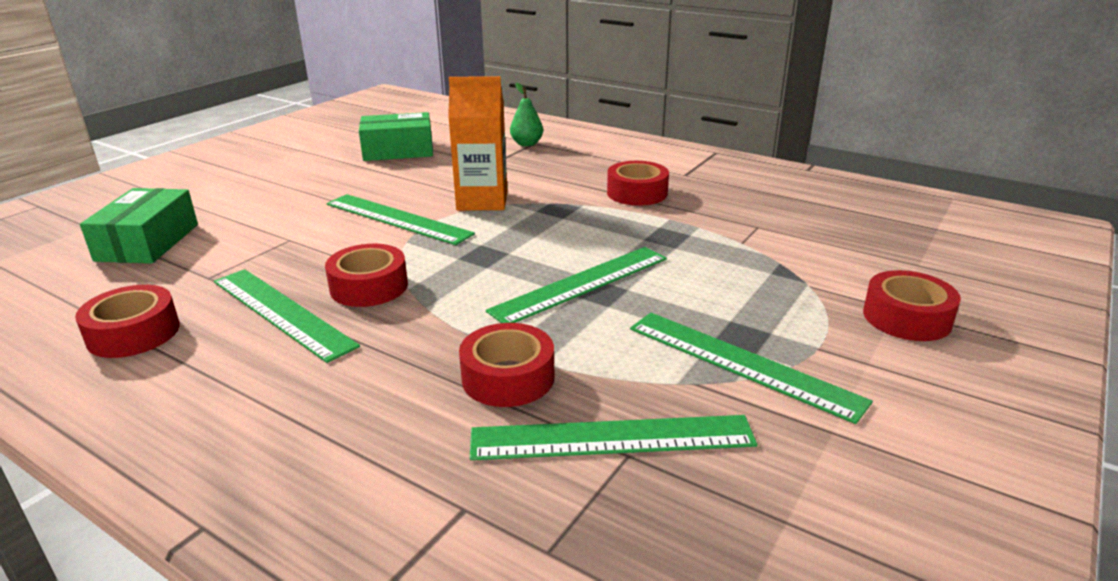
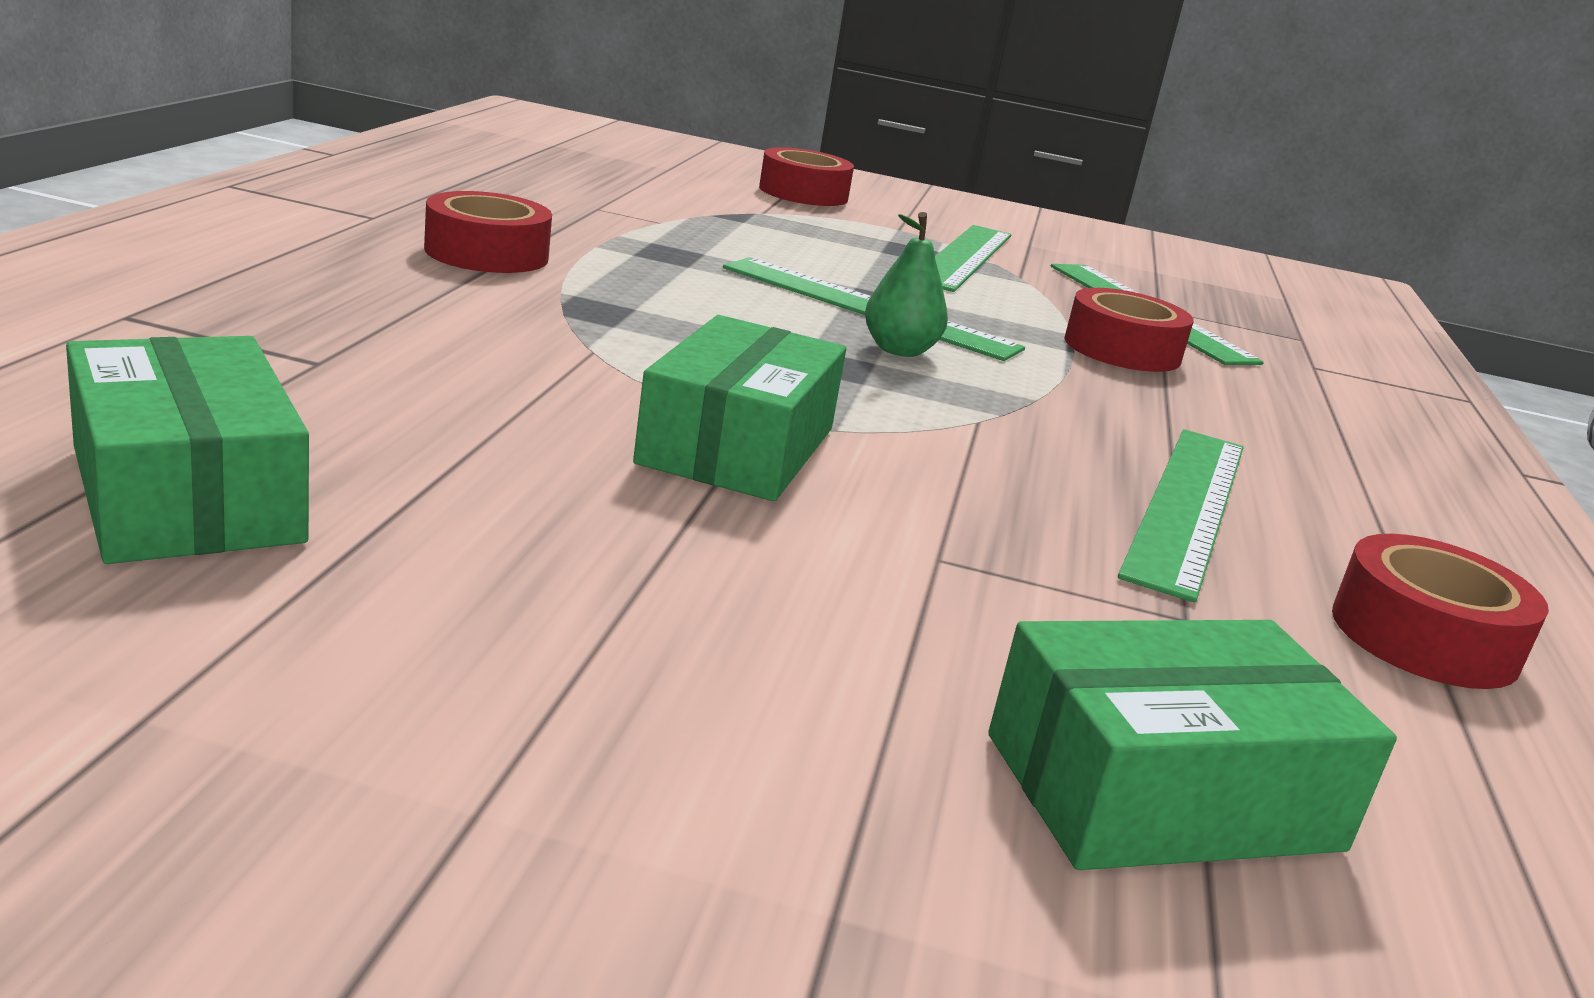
camera: 115 degrees left, 5 degrees down
(369, 287) = (1031, 444): red tape -> none
(398, 218) = (737, 446): green ruler -> green box
(482, 201) = (587, 368): orange carton -> none
(527, 144) = (139, 323): green pear -> green pear (899, 350)

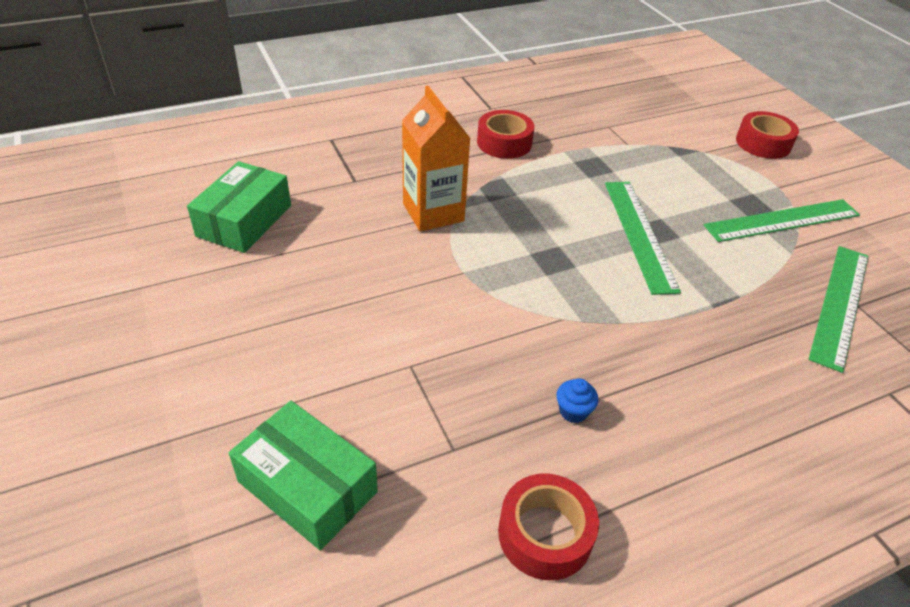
camera: 55 degrees right, 20 degrees up
(559, 363) = (433, 212): none -> orange carton
(737, 446) = (430, 280): green box -> none
(899, 350) = (602, 265): green pear -> none
(1122, 349) = (751, 319): red tape -> none
(1186, 505) = (573, 411): green ruler -> blue cupcake

